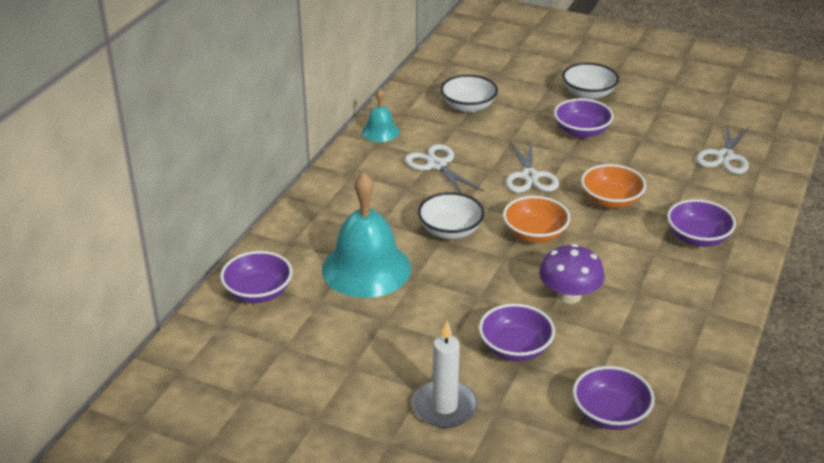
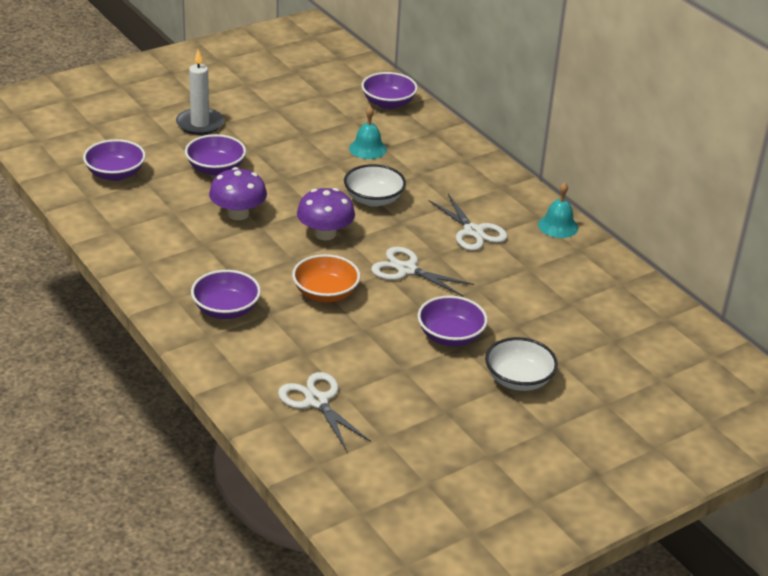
camera: 120 degrees right, 0 degrees up
(366, 268) = (368, 149): turquoise bell -> turquoise bell, size x0.50
(437, 165) = (473, 231): white scissors -> white scissors turned 60 degrees clockwise
(468, 106) = (561, 291): white bowl -> none
(535, 234) = (325, 234): orange bowl -> purple mushroom

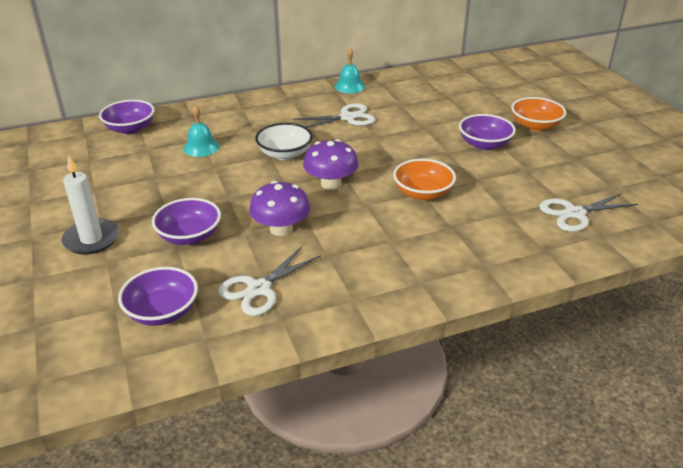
camera: 75 degrees left, 0 degrees up
(226, 309) = (443, 250): purple bowl -> none
(407, 270) = (394, 151): white scissors -> white scissors (259, 289)
(518, 379) = (535, 126): white bowl -> orange bowl

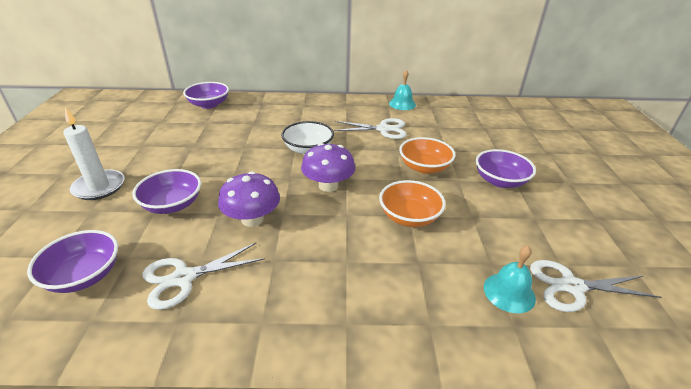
camera: 20 degrees right, 0 degrees up
(201, 147) = (247, 129): turquoise bell -> turquoise bell (509, 292)
(535, 126) = (564, 173): orange bowl -> orange bowl (424, 167)

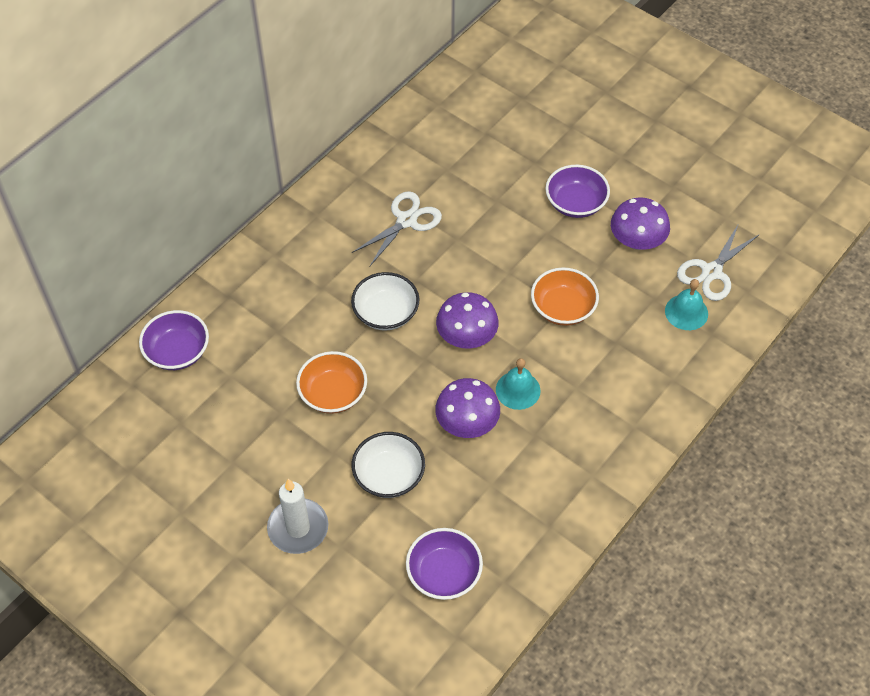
camera: 50 degrees left, 20 degrees up
(172, 205) = (389, 475): purple bowl -> white bowl
(184, 278) = (505, 505): white scissors -> none
(402, 104) = (367, 160): turquoise bell -> turquoise bell (518, 390)
(424, 167) = (506, 241): orange bowl -> orange bowl (333, 394)
(522, 224) = (637, 241): none -> purple mushroom

